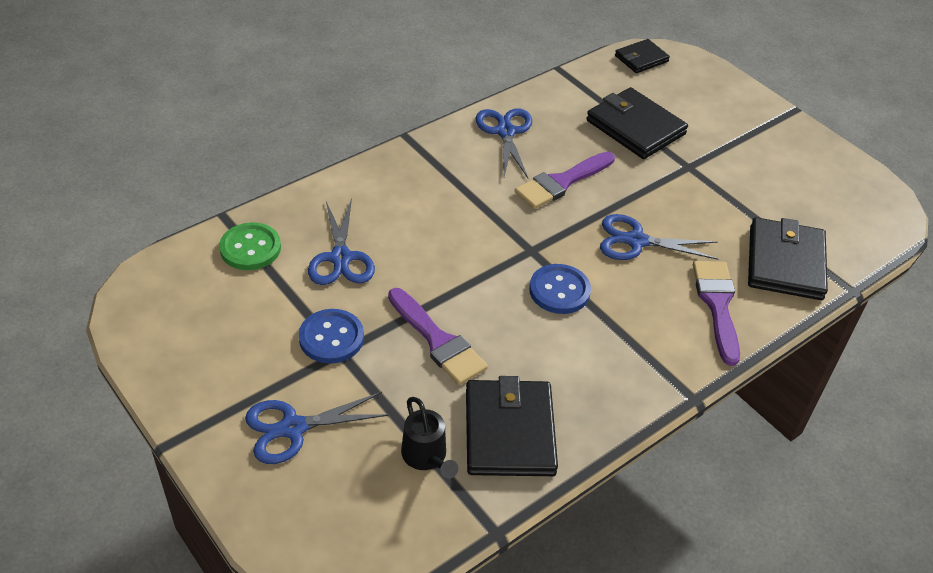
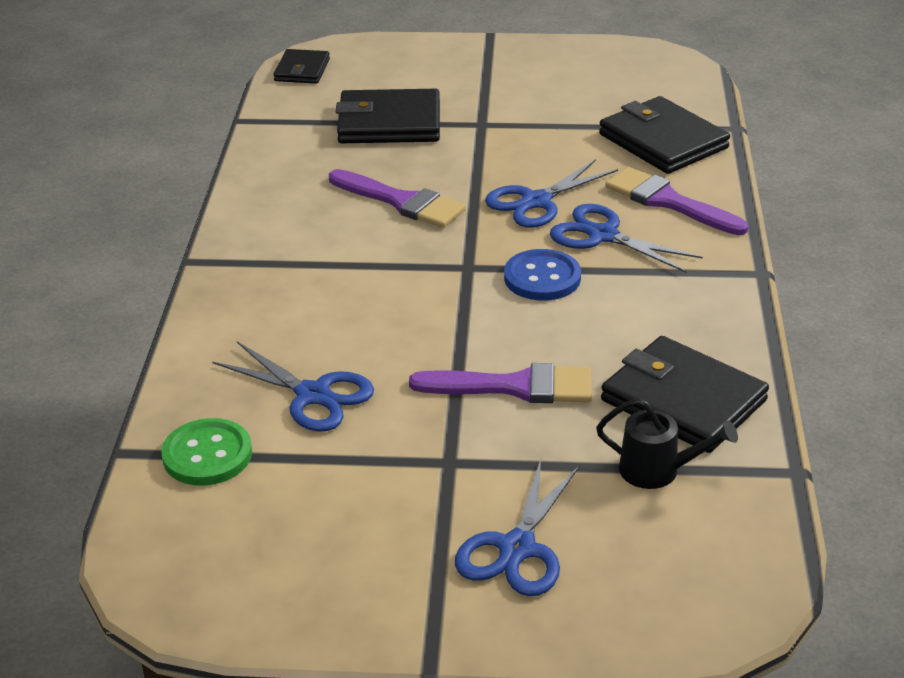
camera: 45 degrees left, 10 degrees down
(331, 338) = (421, 458): blue button -> none
(505, 132) = (283, 197): blue scissors -> blue scissors (602, 235)
(561, 182) = (402, 202): purple brush -> purple brush turned 60 degrees counterclockwise

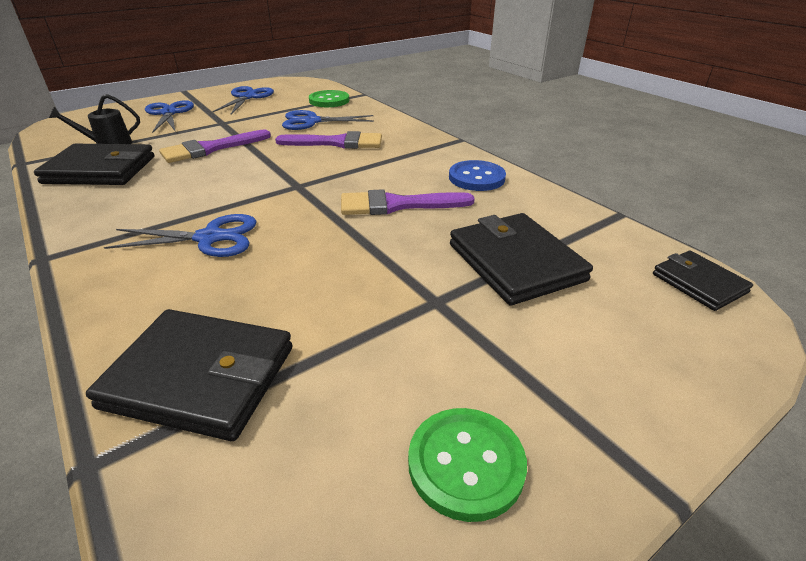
camera: 140 degrees right, 0 degrees up
(389, 123) = (515, 262): black wallet -> black wallet turned 75 degrees counterclockwise
(536, 201) = (292, 243): blue scissors -> blue scissors (247, 97)
(542, 278) = (237, 196): blue button -> blue button (476, 178)
(559, 68) = (466, 464): none -> green button
(668, 202) = (159, 292): purple brush -> purple brush (337, 143)

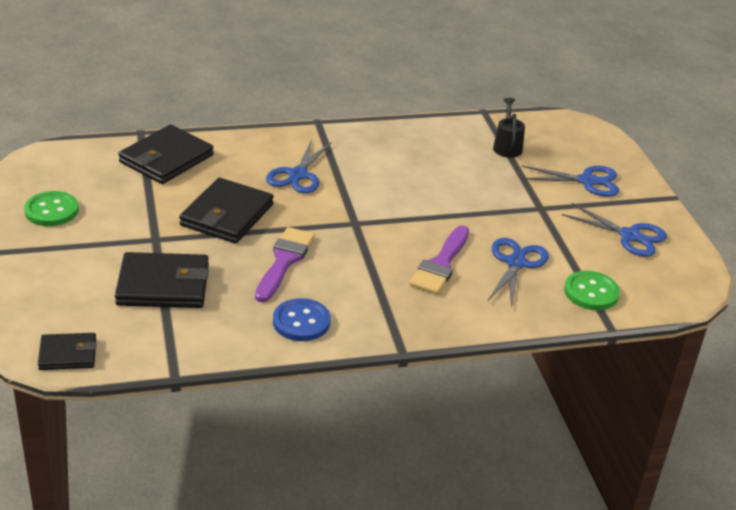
camera: 110 degrees right, 0 degrees up
(100, 170) = (448, 141): black wallet -> black wallet (227, 215)
(210, 149) = (467, 193): purple brush -> none

